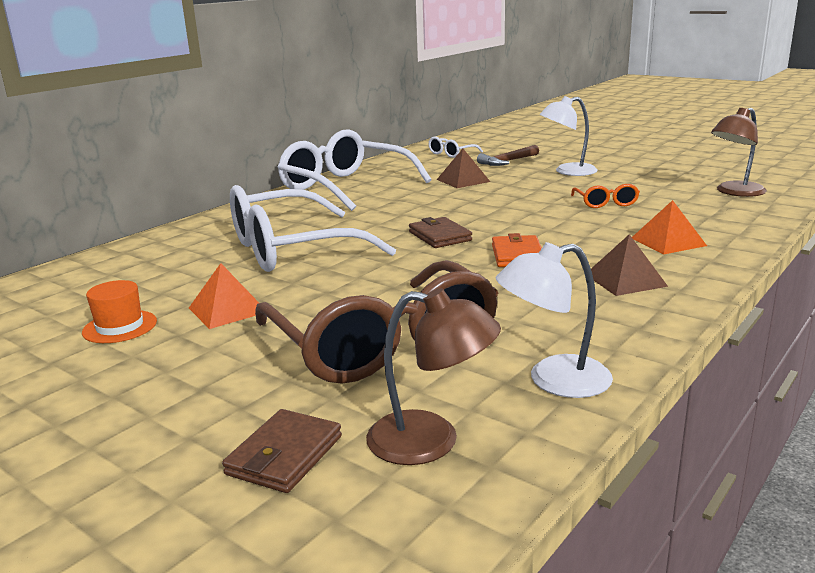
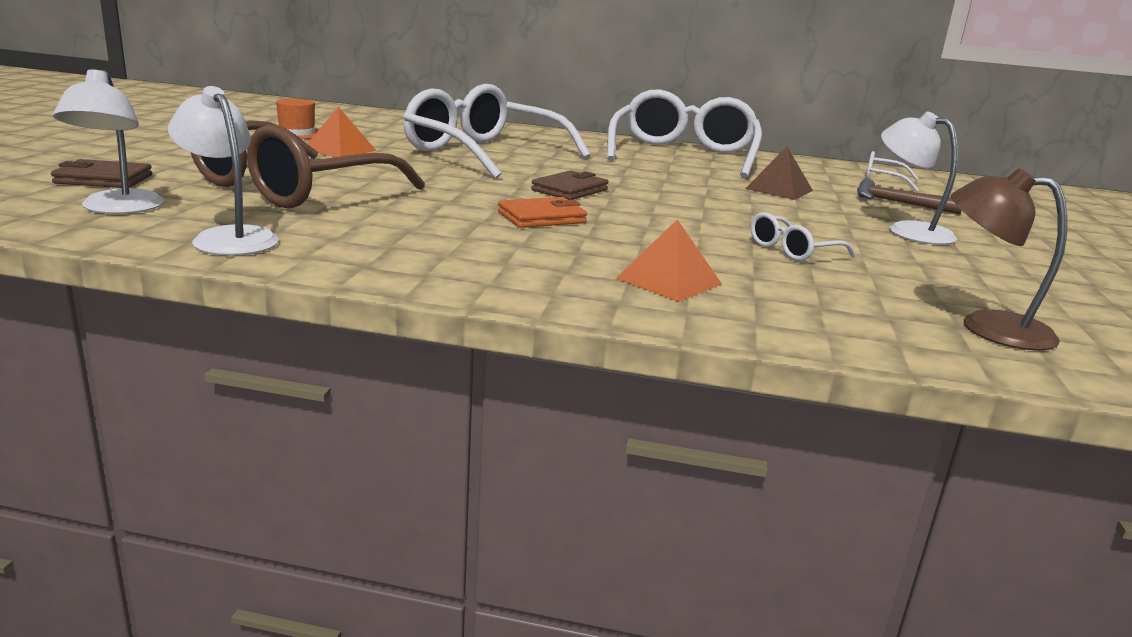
camera: 60 degrees right, 0 degrees up
(431, 441) = (118, 208): brown lamp -> white lamp
(605, 203) = (792, 250): orange glasses -> white glasses
(625, 280) = (504, 260): brown pyramid -> none

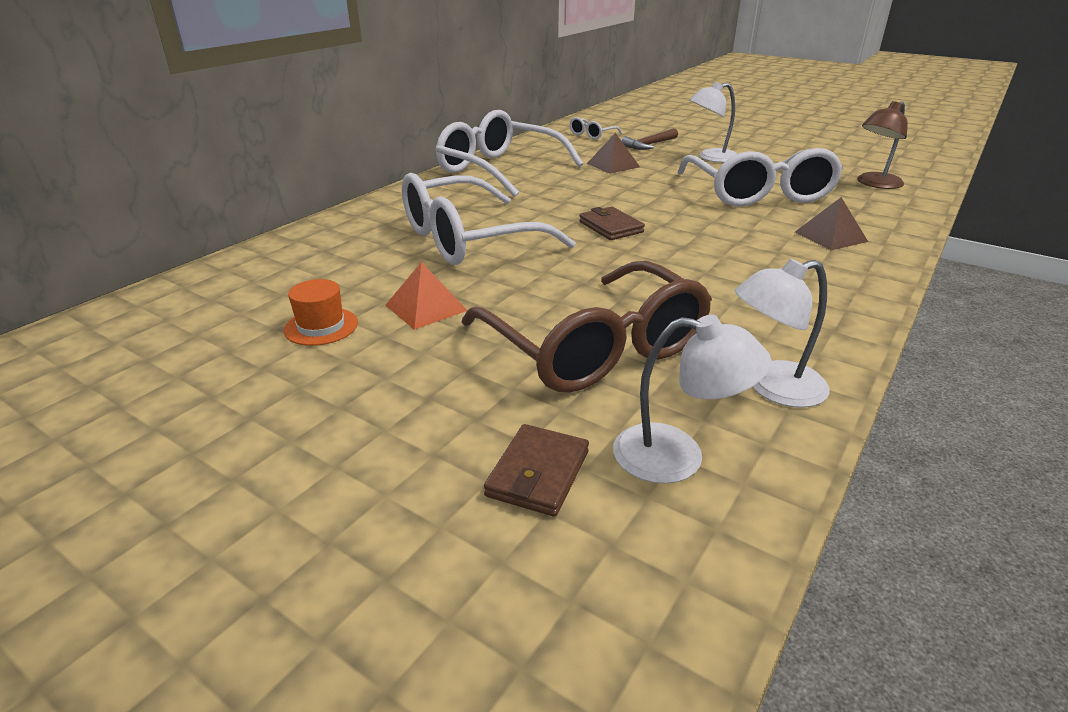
camera: 65 degrees left, 10 degrees up
(541, 218) = (693, 249): orange wallet -> none
(669, 281) = (830, 236): orange pyramid -> brown pyramid
(792, 250) = (758, 193): white glasses -> white glasses, size x2.37

